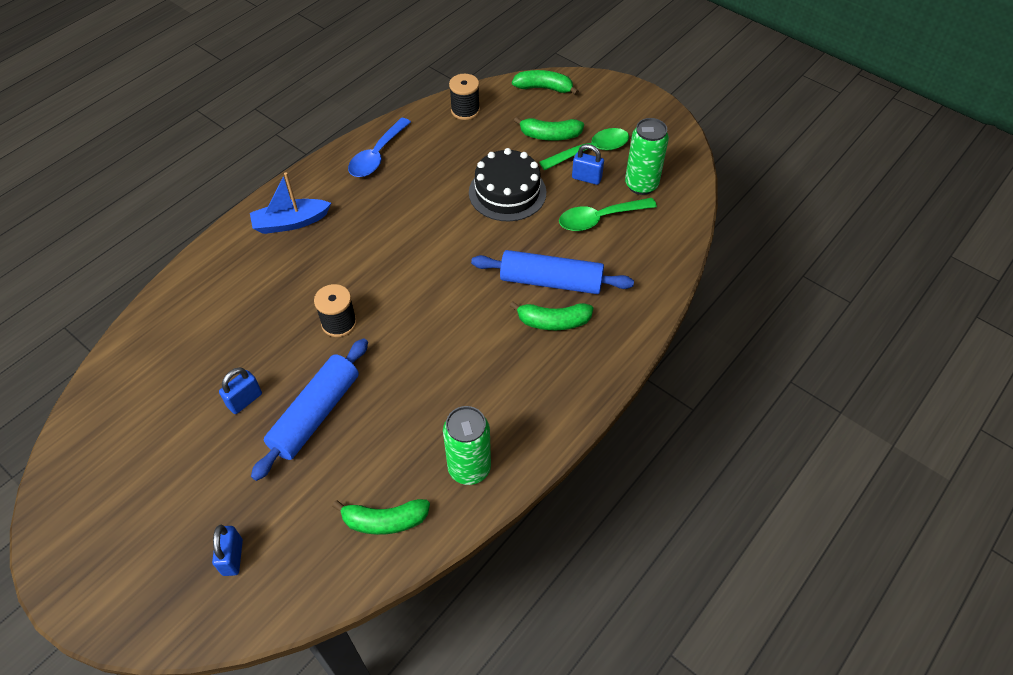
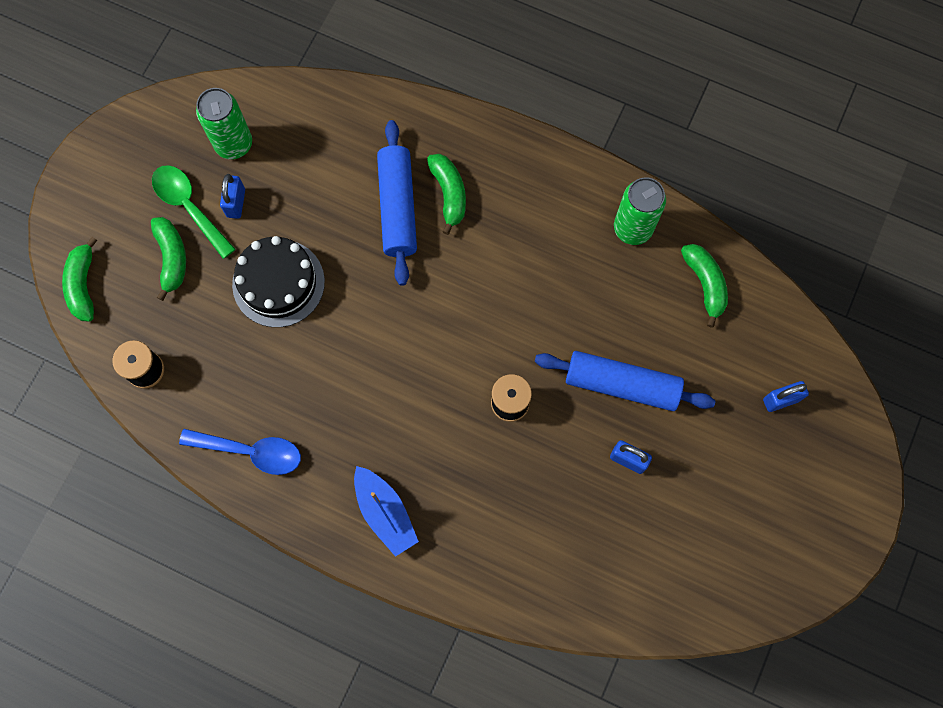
camera: 105 degrees left, 20 degrees up
(599, 219) = (296, 177): green spoon -> none

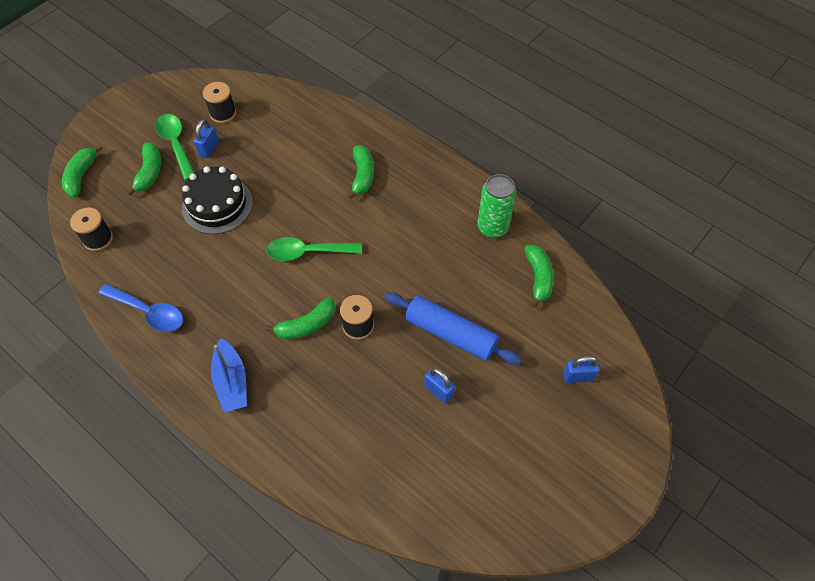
camera: 15 degrees right, 15 degrees down
(234, 144) = (223, 113): green can -> black spool
(398, 207) = (322, 176): blue rolling pin -> none
(416, 321) = (307, 252): none -> green spoon
(448, 418) = (306, 325): none -> green banana

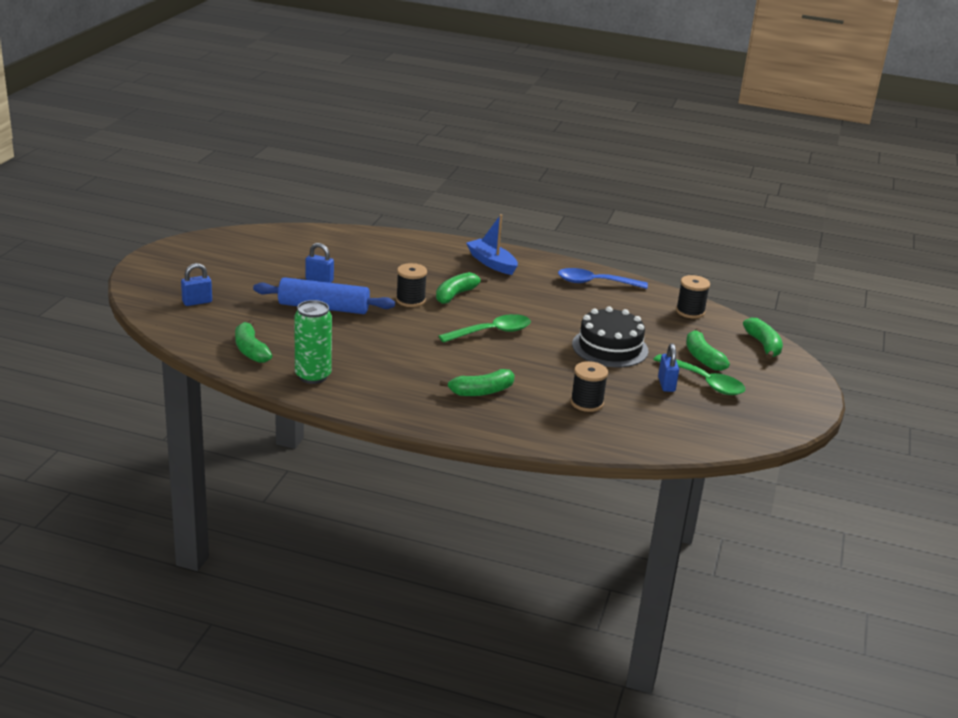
camera: 155 degrees right, 30 degrees down
(223, 113) = (686, 415): black spool -> black spool (587, 403)
(362, 175) = (481, 391): green banana -> green banana turned 90 degrees counterclockwise

